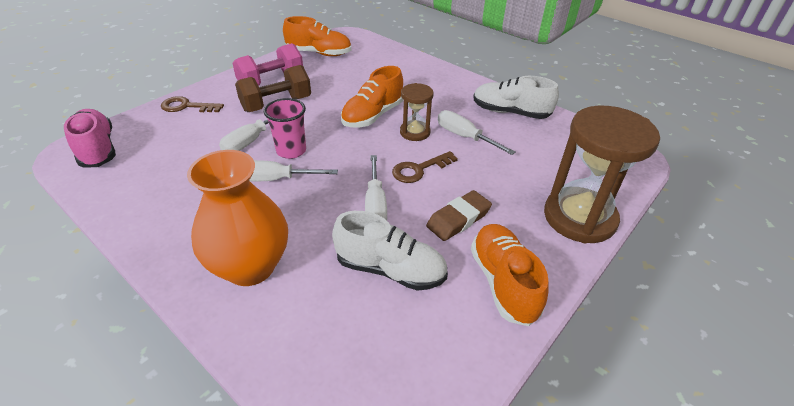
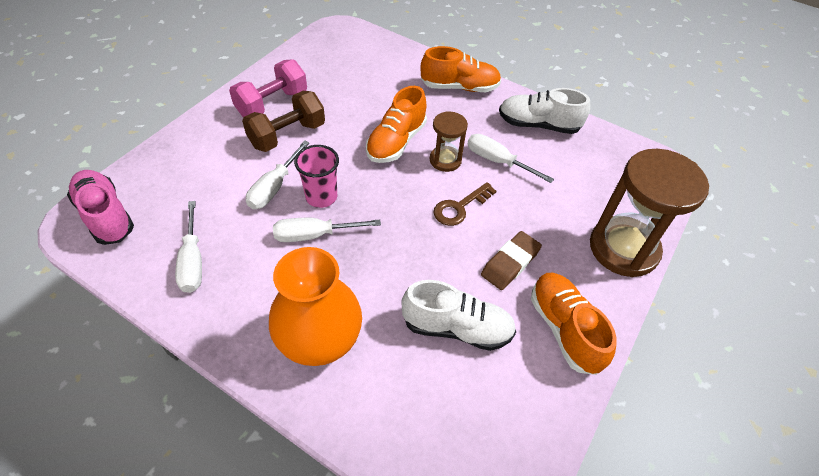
camera: 10 degrees left, 10 degrees up
(187, 106) = (187, 147): brown key -> none
(319, 53) = (315, 58): orange shoe -> orange shoe (459, 87)
(375, 205) = (425, 255): white screwdriver -> white screwdriver (193, 261)

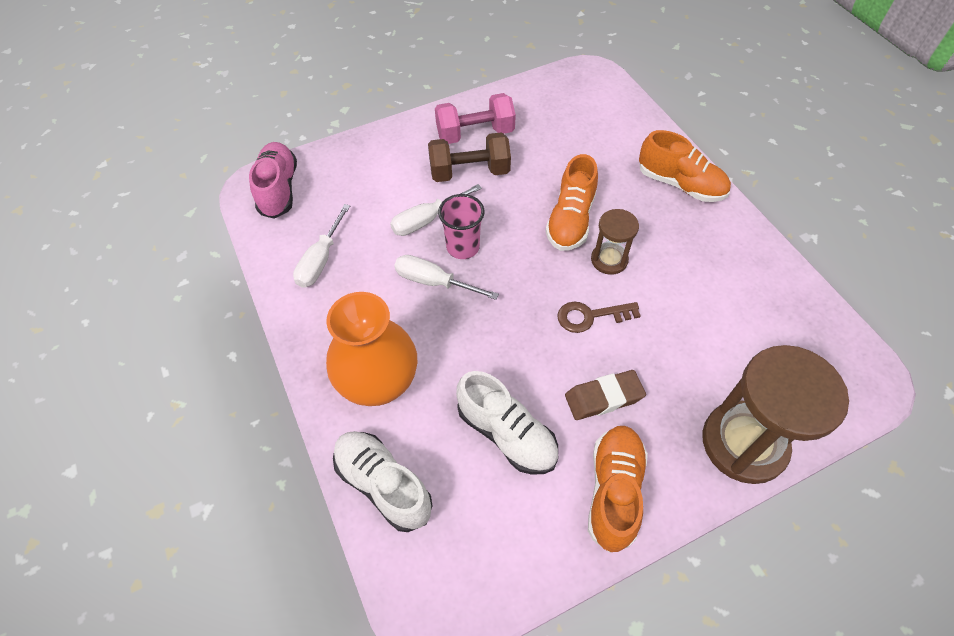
camera: 35 degrees right, 5 degrees up
(396, 142) = (570, 220): orange shoe -> orange shoe turned 45 degrees counterclockwise
(498, 161) = (666, 284): white screwdriver -> none
(538, 125) = (743, 262): white shoe -> white shoe (383, 484)

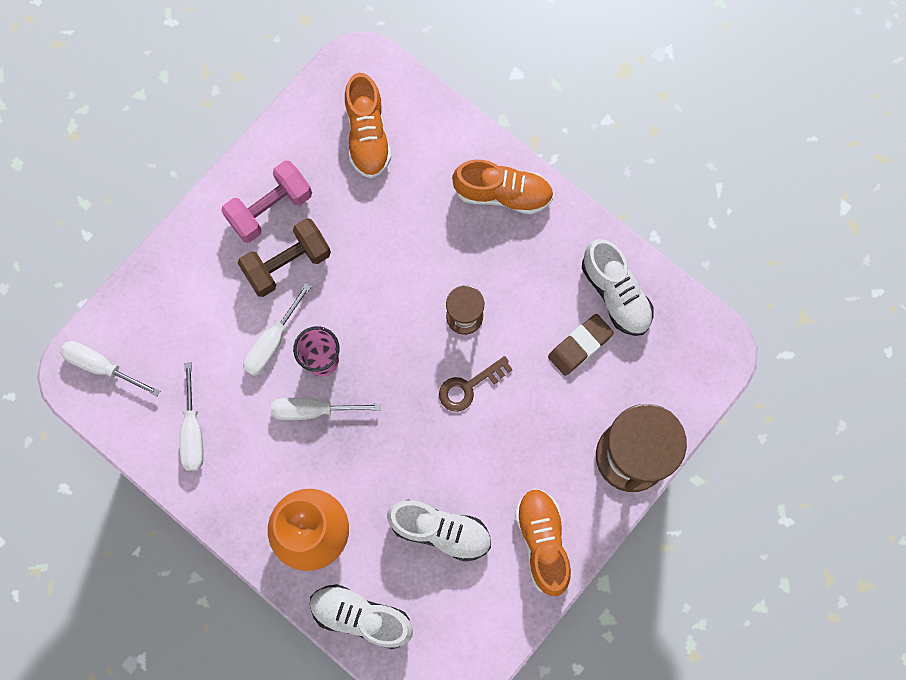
camera: 25 degrees left, 20 degrees up
(279, 189) = (102, 367): pink shoe -> white screwdriver
(570, 220) = (412, 284): orange shoe -> orange shoe (367, 135)
(603, 397) = (507, 463): brown eraser -> brown eraser (580, 346)
(767, 292) = (615, 293): none -> white shoe

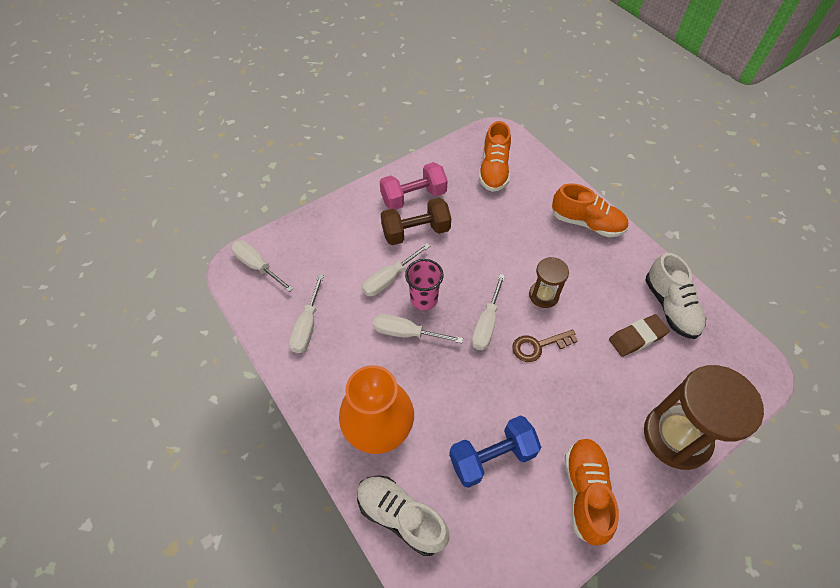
camera: 15 degrees right, 20 degrees down
(403, 373) = (486, 323): none -> white screwdriver
(440, 531) = (492, 457): white shoe -> blue dumbbell

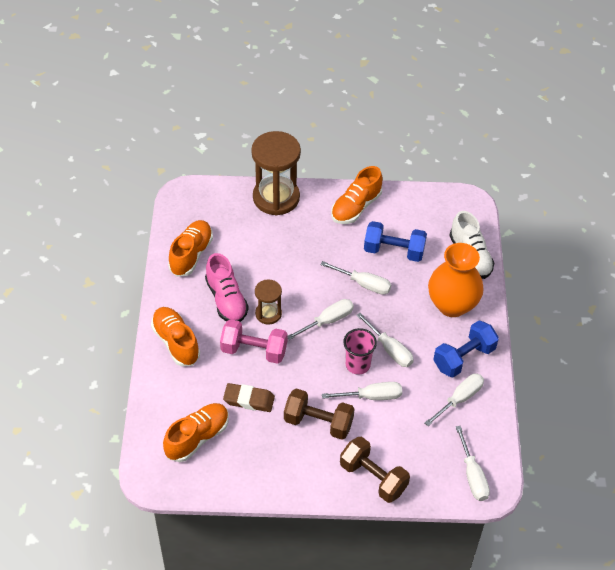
camera: 145 degrees left, 5 degrees down
(328, 371) = (463, 358): none -> blue dumbbell
(340, 218) = (373, 477): none -> brown dumbbell
(413, 197) = (292, 457): pink dumbbell -> pink dumbbell (254, 350)
(488, 389) = (363, 284): none -> white screwdriver
(538, 346) = (306, 287): brown key -> none
(591, 284) = (226, 299): none -> pink shoe
(637, 337) = (236, 252): brown eraser -> brown eraser (249, 400)
(670, 307) = (191, 254): white shoe -> orange shoe

